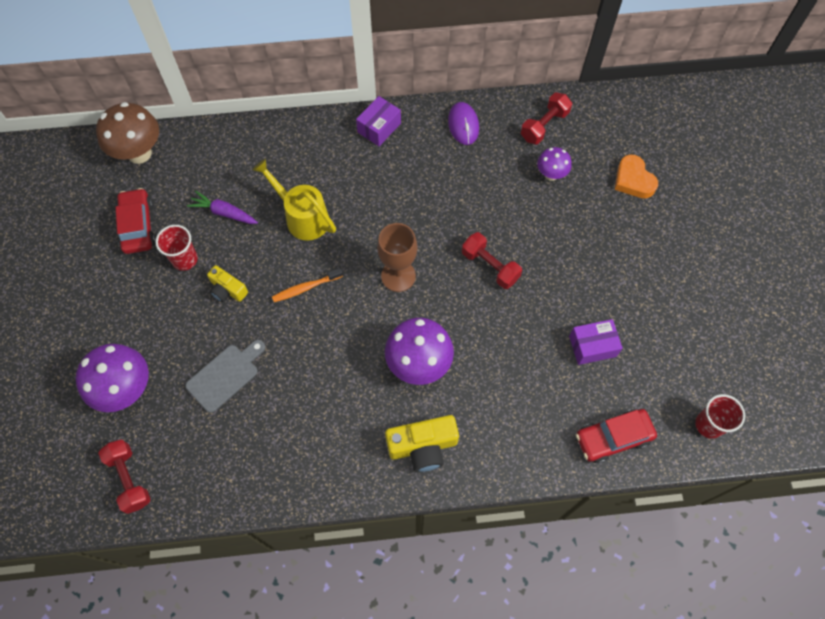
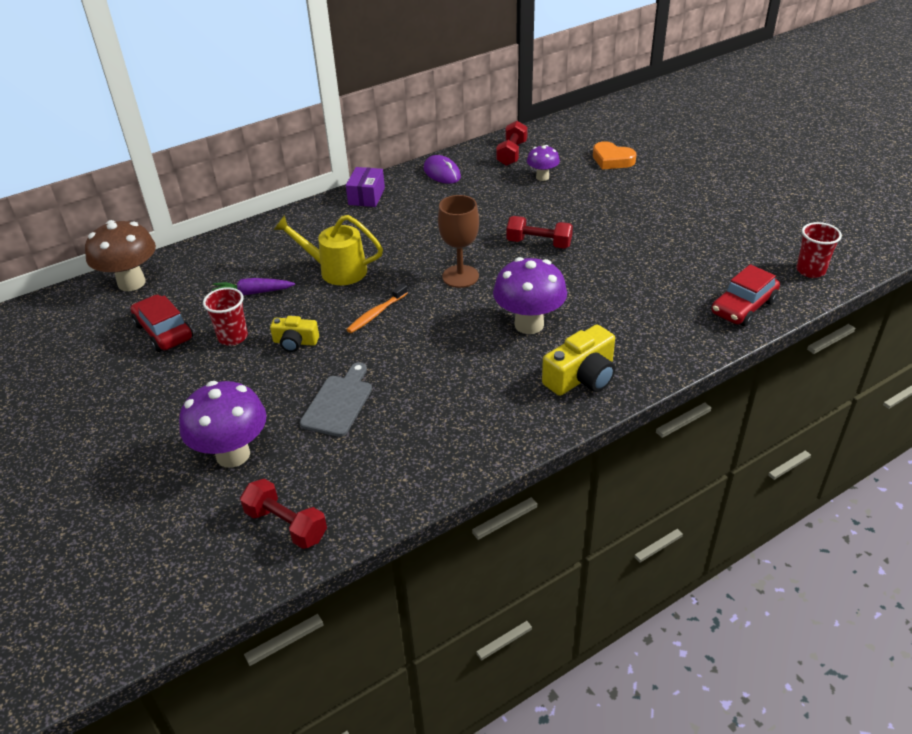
camera: 25 degrees left, 25 degrees down
(592, 346) = (671, 259): purple box -> none

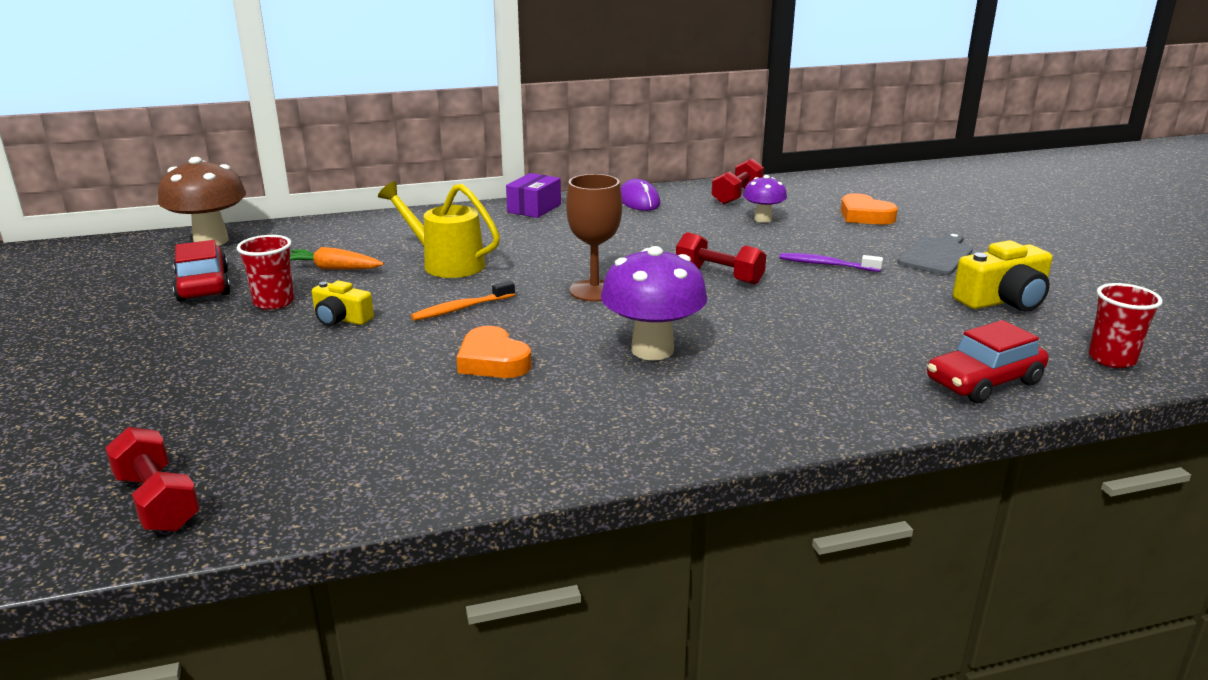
camera: 15 degrees right, 15 degrees down
(233, 454) = (165, 412): purple mushroom -> none
(253, 293) = (333, 268): purple carrot -> orange carrot
(339, 403) = (341, 385): grey cutting board -> grey cutting board (937, 255)
(428, 358) = (493, 361): none -> orange heart
(581, 377) = (691, 417): yellow camera -> yellow camera (1003, 300)
(606, 217) = (826, 264): none -> purple toothbrush

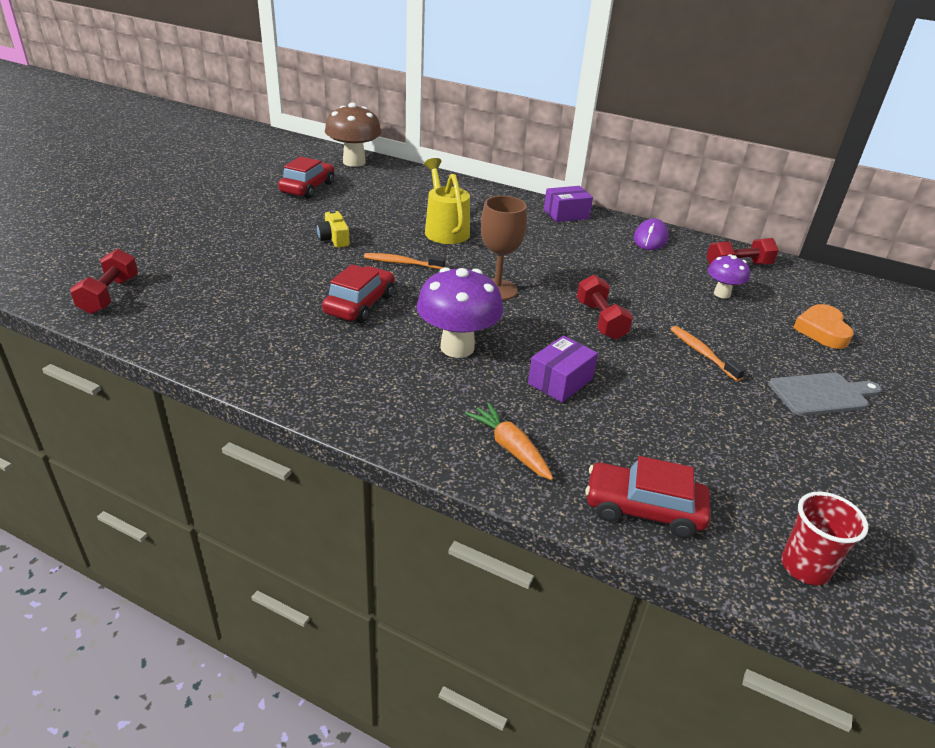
camera: 40 degrees right, 10 degrees up
(274, 302) = (321, 213): red cup -> none
(333, 268) = (382, 205): orange carrot -> orange carrot (510, 448)
(493, 361) = (360, 304): orange heart -> red car
(776, 332) = (560, 381): none -> purple box
(826, 264) = (702, 353): purple toothbrush -> orange toothbrush
(1003, 300) = (804, 462): yellow camera -> none

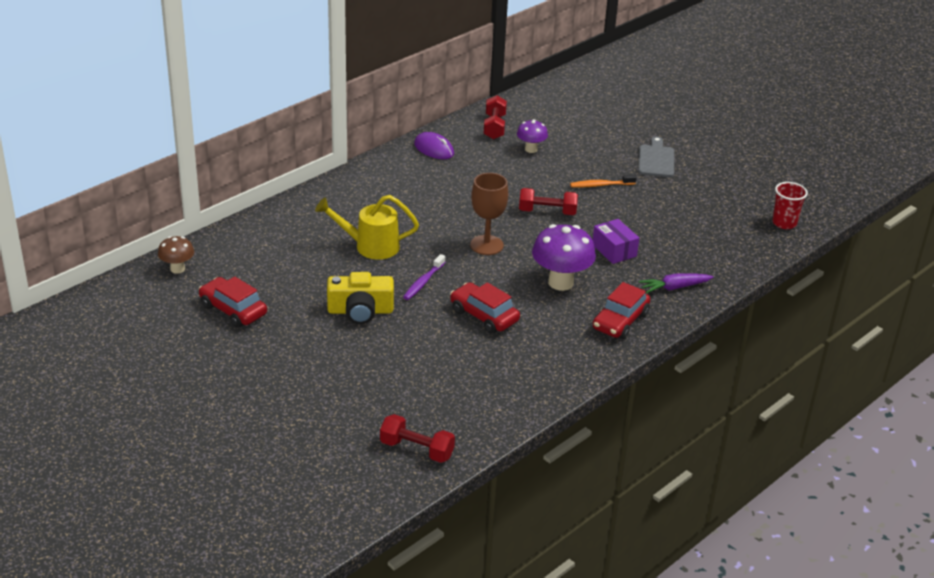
camera: 70 degrees left, 0 degrees up
(334, 239) = (360, 311): yellow camera -> yellow camera, size x1.62
(354, 162) = (177, 269): brown mushroom -> brown mushroom, size x0.56
(401, 263) = (423, 282): orange toothbrush -> purple toothbrush
(510, 448) = (674, 287): orange carrot -> purple carrot
(566, 214) = (369, 175): purple box -> none
(643, 509) = (735, 257): red car -> red car (620, 321)
(822, 331) = (590, 130): orange heart -> none

